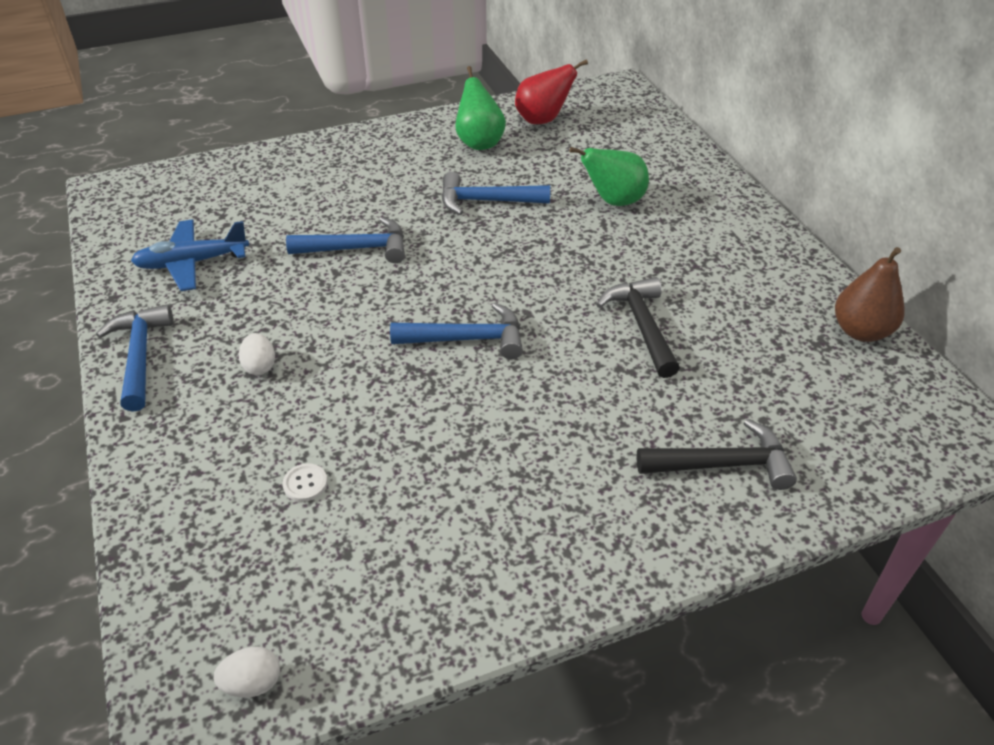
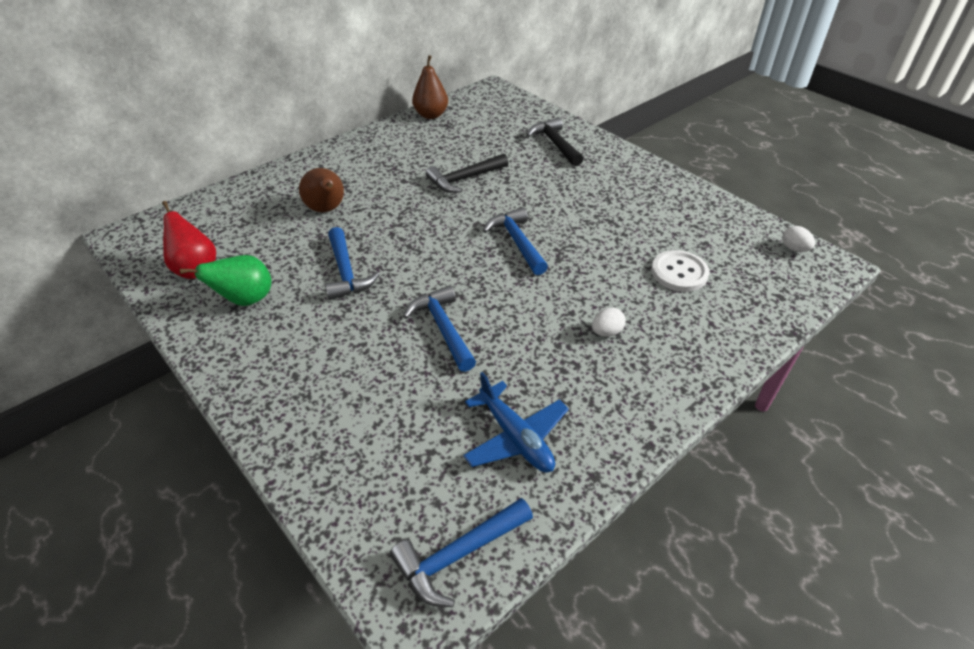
camera: 110 degrees left, 0 degrees up
(140, 355) = (645, 411): blue hammer -> blue hammer (458, 555)
(305, 483) = (679, 272): white button -> white button, size x1.98
(613, 201) = (326, 209): green pear -> brown pear

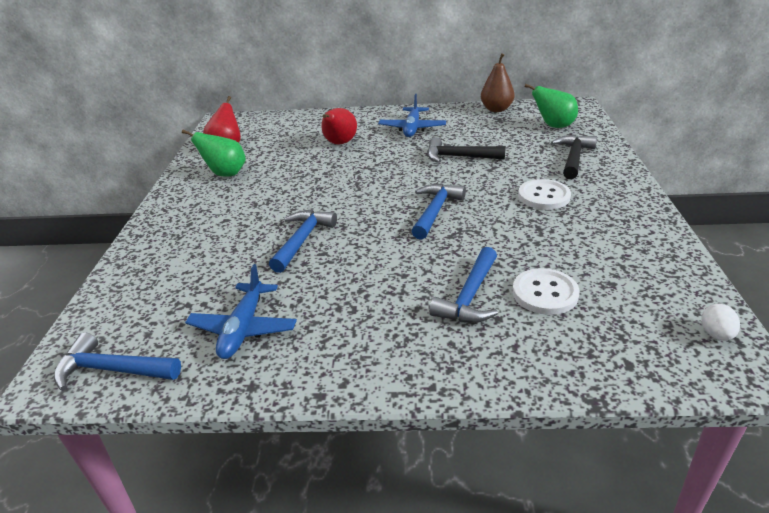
camera: 45 degrees right, 10 degrees down
(326, 209) = (339, 143): brown pear -> red pear
(346, 272) = (297, 182): blue hammer -> blue hammer (469, 297)
(379, 164) = (412, 128): none -> blue plane
(501, 117) = (553, 126): none -> green pear
(578, 190) = (544, 196): none -> white button
(606, 332) = (410, 302): white egg -> none

